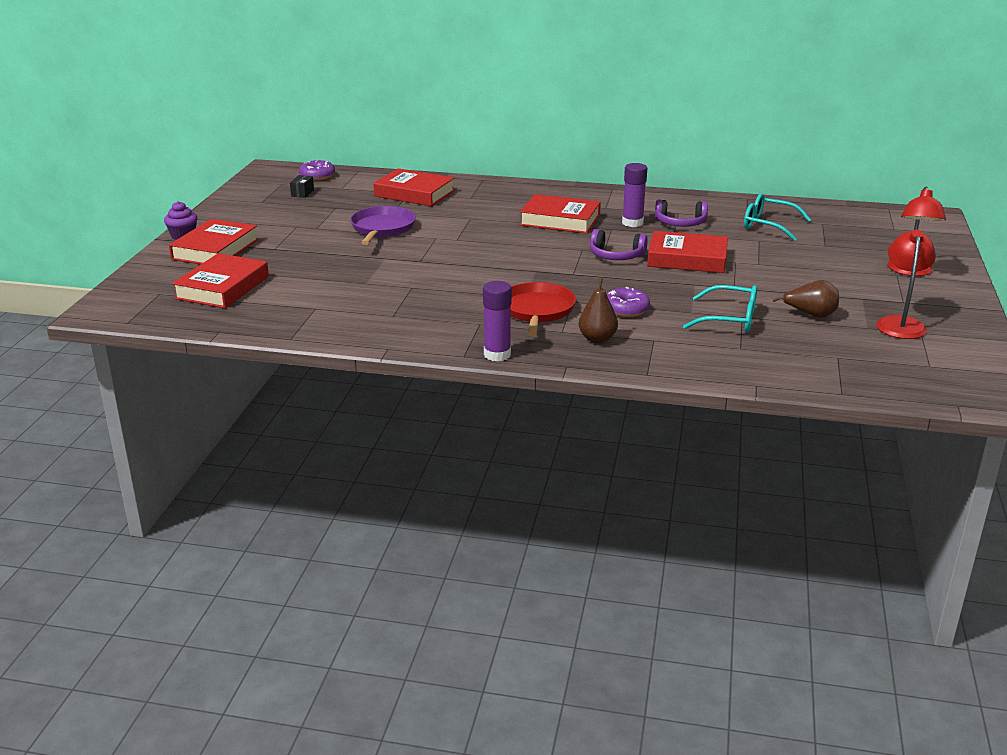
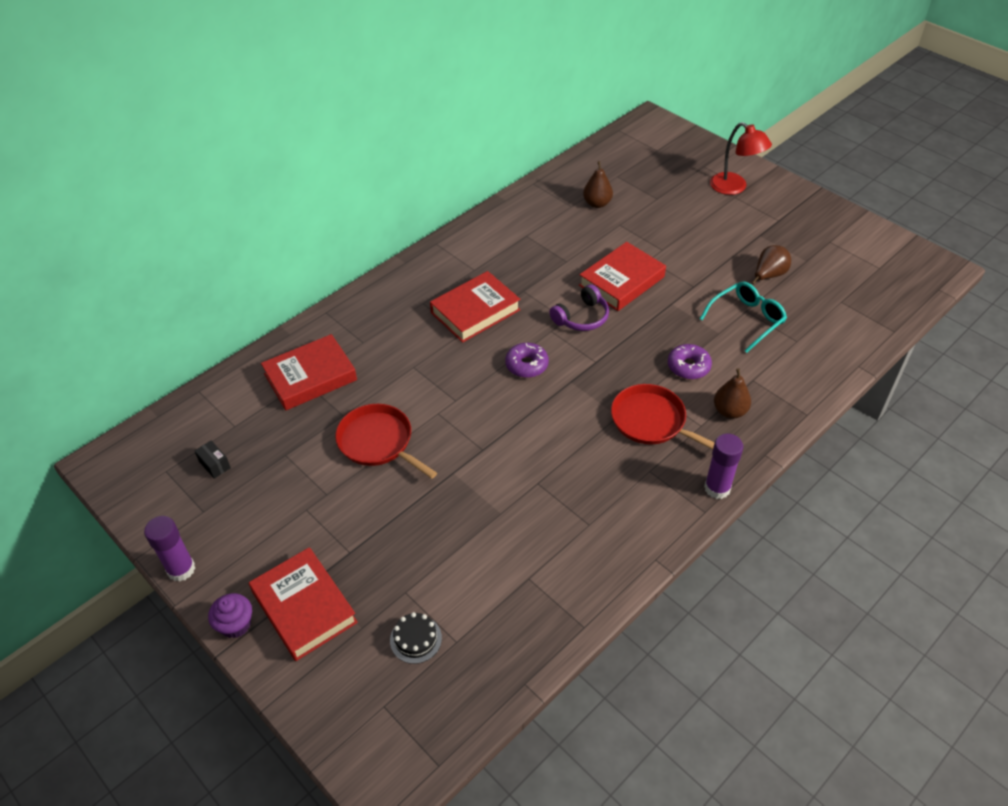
camera: 55 degrees left, 20 degrees up
(222, 287) = (415, 639): red book -> black cake
(317, 176) = (176, 431): purple donut -> purple donut (526, 365)
(382, 228) = (378, 442): purple pan -> red pan
(632, 223) = (523, 272): purple glue stick -> purple glue stick (181, 569)
(680, 223) = (549, 246): purple headphones -> none
(769, 225) = (597, 203): turquoise glasses -> brown pear
(900, 323) = (810, 242): red lamp -> none

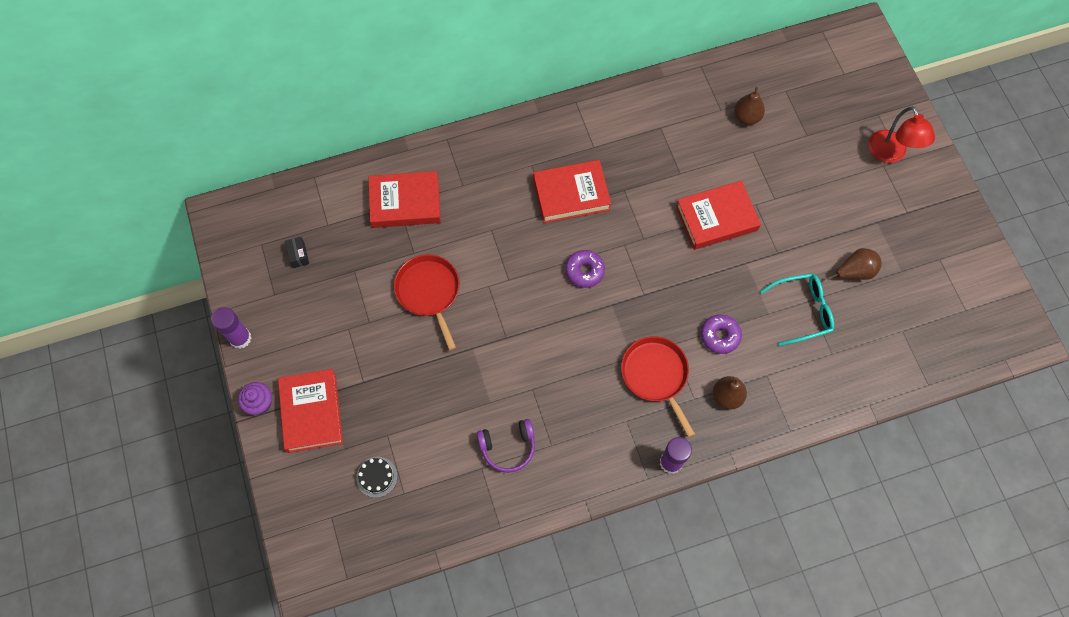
camera: 25 degrees right, 20 degrees up
(582, 317) = (658, 242): purple headphones -> purple headphones (508, 447)

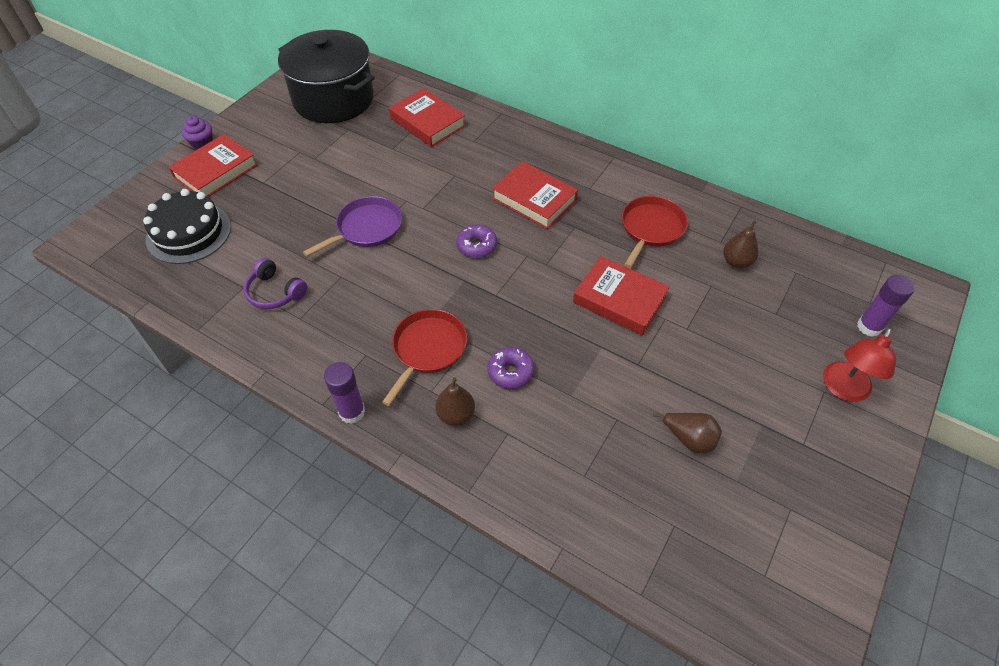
camera: 50 degrees right, 15 degrees down
(240, 338) = (245, 109): purple glue stick -> purple glue stick (869, 326)
(299, 255) = (333, 99): black box -> black pot
(376, 477) = (189, 233): black cake -> black cake, size x2.13
(429, 292) = (368, 173): red pan -> red pan (651, 228)
(495, 336) = (366, 228): none -> purple pan
(801, 311) = (601, 420): turquoise glasses -> none

